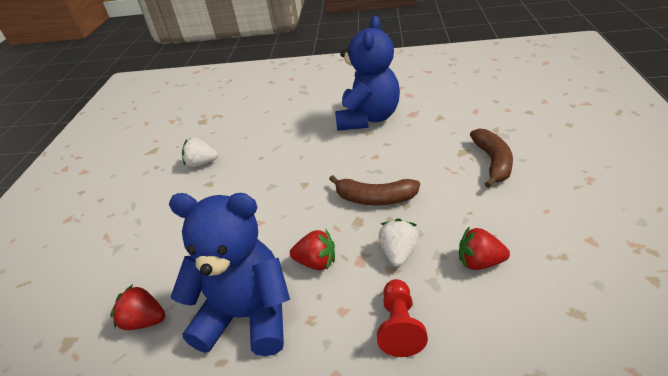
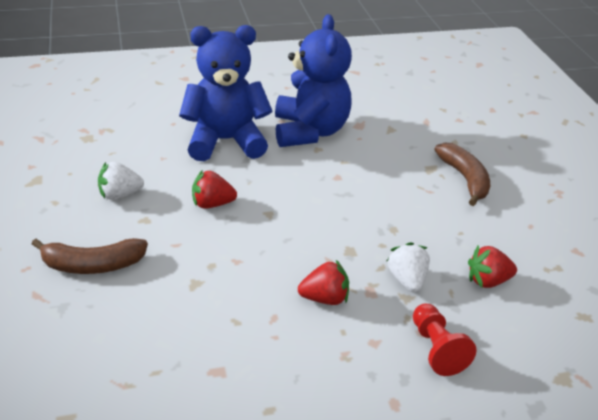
camera: 25 degrees left, 0 degrees up
(144, 321) = (153, 383): red strawberry -> red strawberry (212, 204)
(247, 316) = (274, 361): blue teddy bear -> blue teddy bear (225, 141)
(375, 198) = (358, 225): brown banana -> brown banana (92, 265)

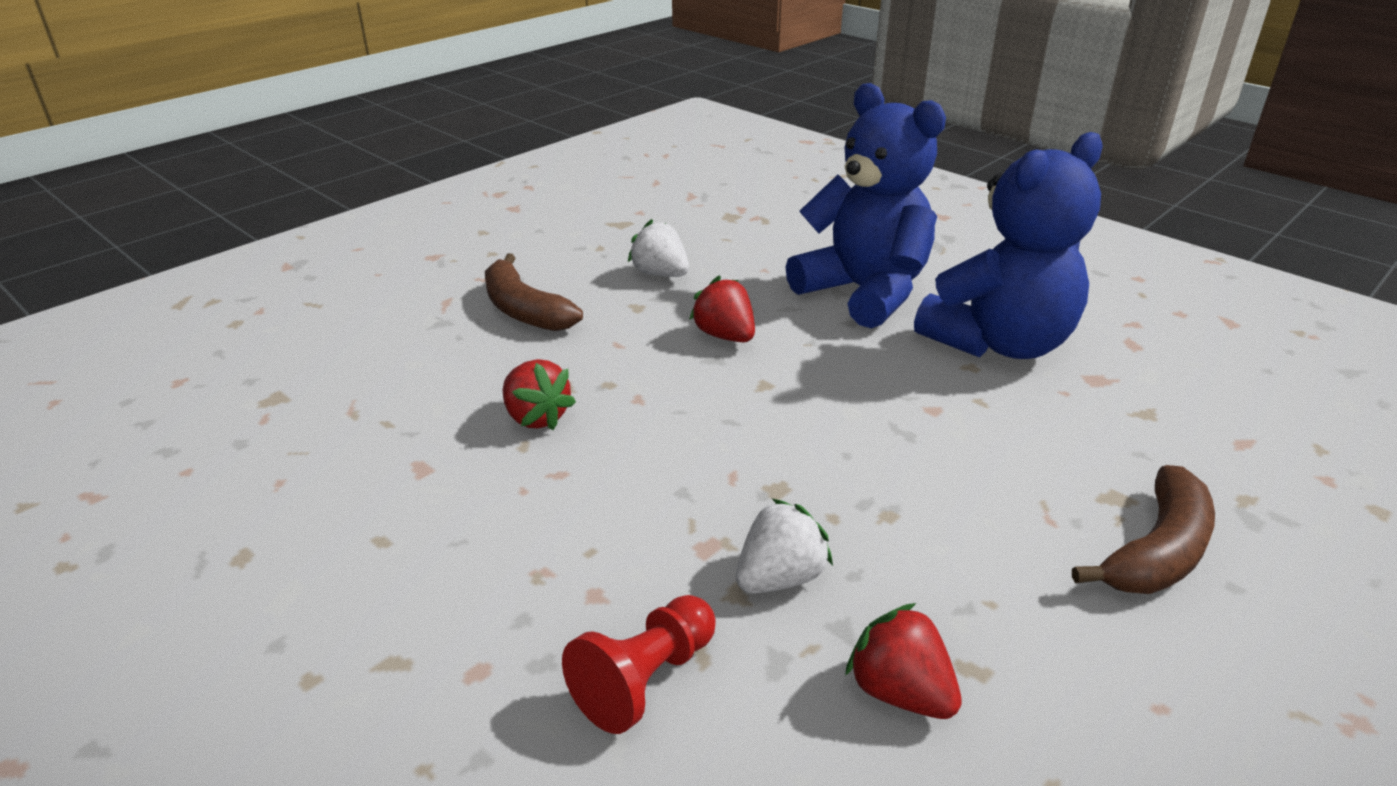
camera: 60 degrees right, 5 degrees down
(324, 298) = (643, 504): red strawberry -> red strawberry (536, 417)

